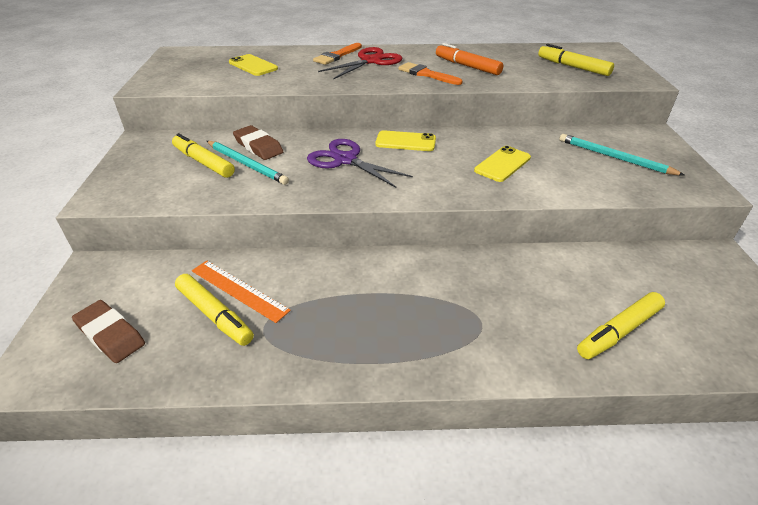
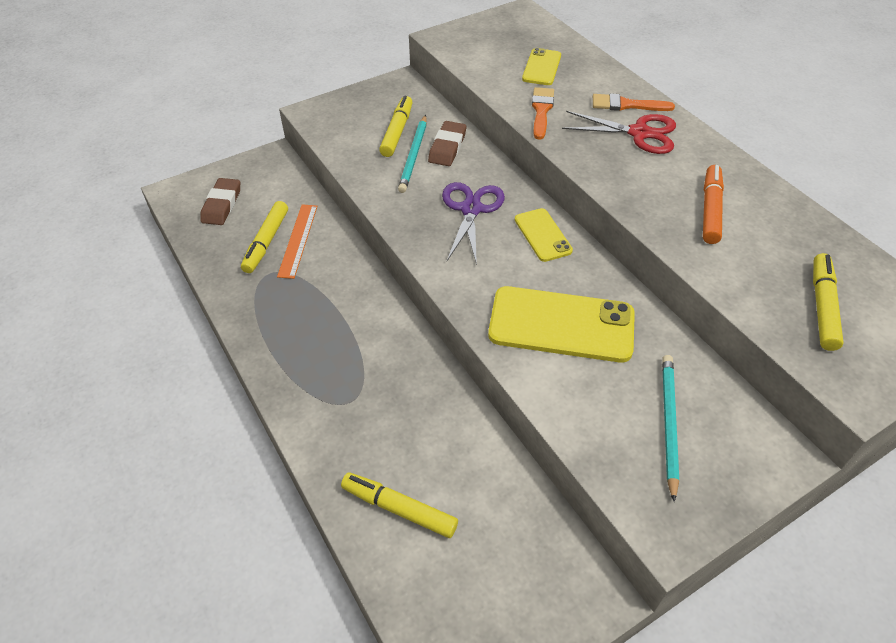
camera: 60 degrees right, 10 degrees up
(426, 74) = (648, 186): orange brush -> orange brush (541, 110)
(502, 164) = (561, 324): yellow phone -> yellow phone, size x1.85

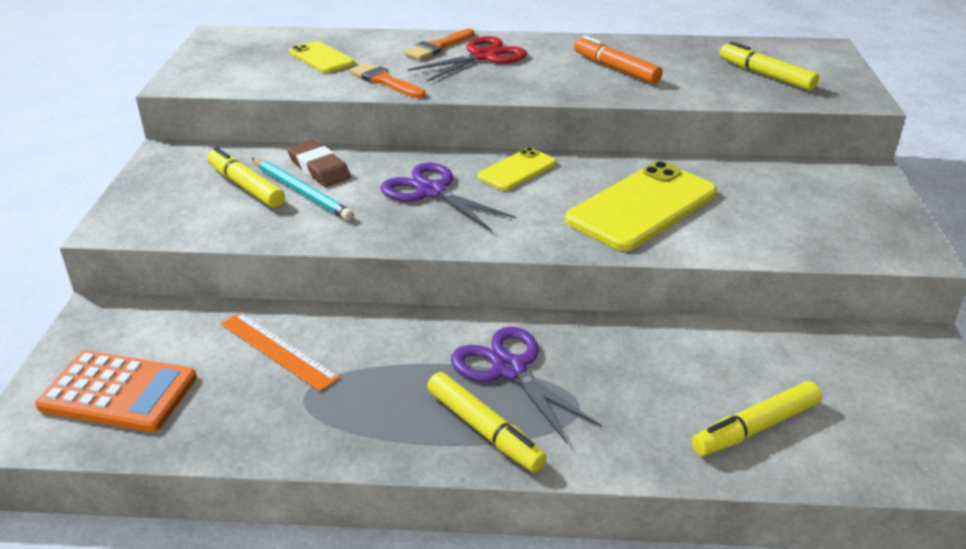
camera: 55 degrees left, 15 degrees down
(222, 205) = (119, 392): brown eraser -> orange calculator
(266, 242) = (246, 377): yellow marker -> yellow marker (484, 430)
(360, 349) = (509, 369): none -> purple scissors
(542, 235) = (517, 170): yellow phone -> yellow phone turned 60 degrees counterclockwise
(668, 423) = (800, 204): turquoise pencil -> none

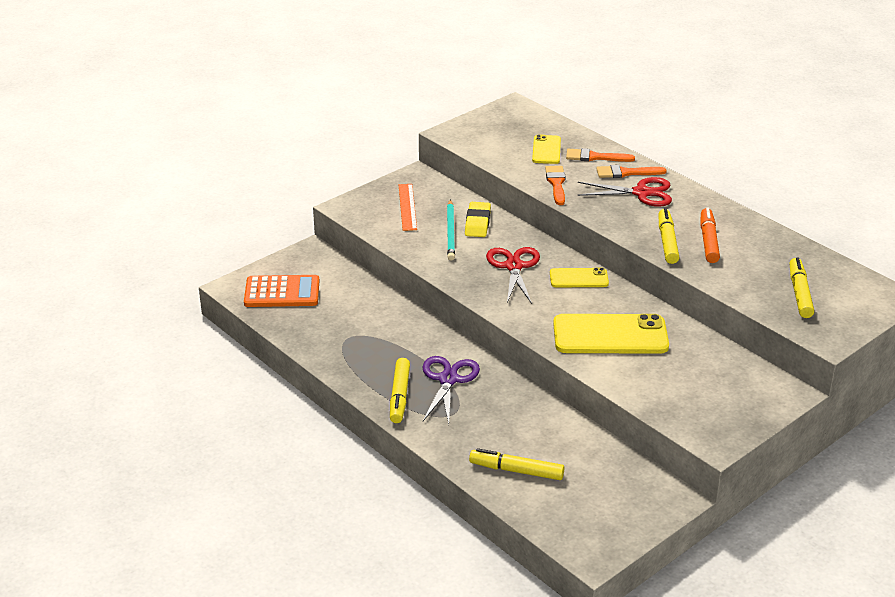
camera: 45 degrees right, 0 degrees up
(119, 392) = (282, 292): orange calculator -> orange calculator turned 60 degrees counterclockwise
(245, 186) = (428, 215): yellow marker -> yellow marker (667, 241)
(278, 350) = (363, 311): orange ruler -> orange ruler (407, 207)
(319, 168) = (477, 223): brown eraser -> yellow eraser
(383, 46) = (595, 157): none -> orange brush
(431, 191) = (514, 266): purple scissors -> red scissors

